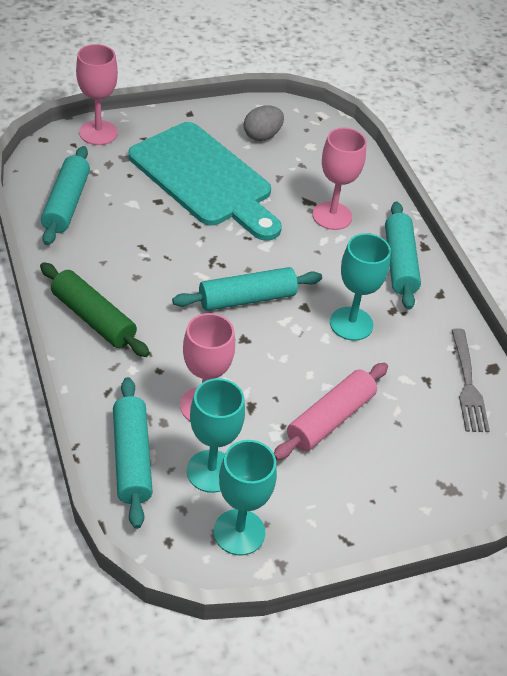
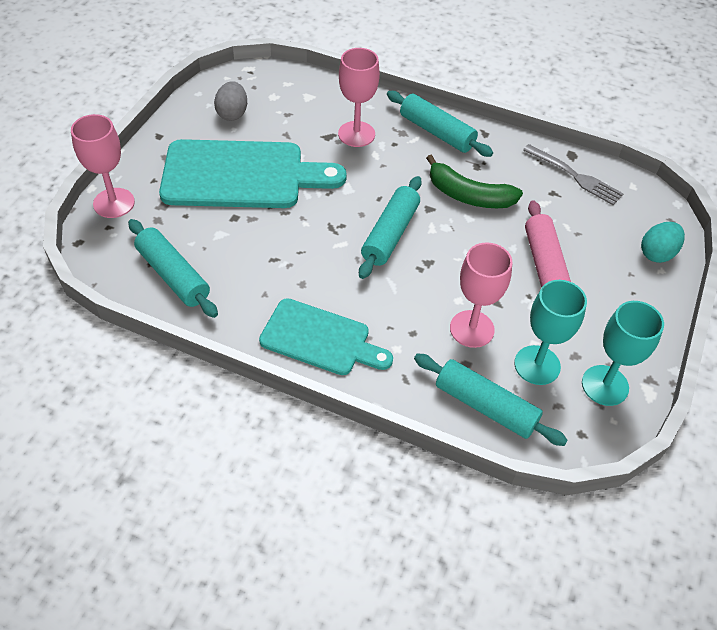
camera: 45 degrees left, 5 degrees up
(93, 318) = (320, 339): green rolling pin -> turquoise cutting board
(351, 324) = (469, 195): turquoise goblet -> green banana
(444, 496) = (657, 253): none -> turquoise egg

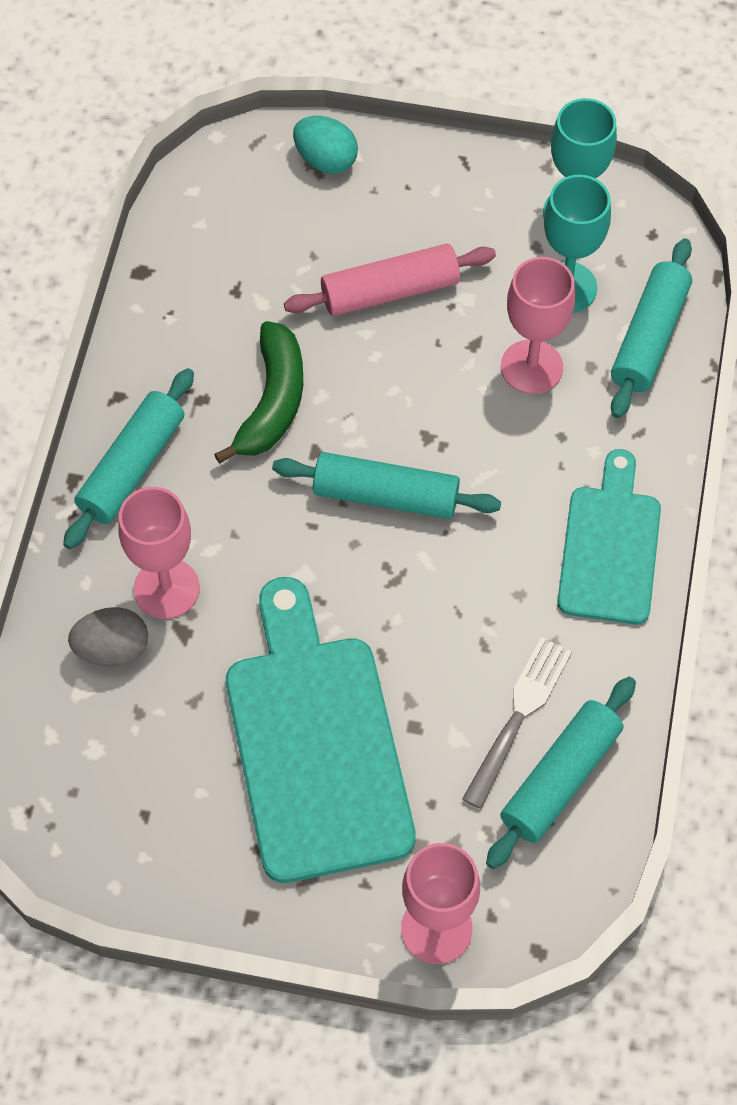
camera: 100 degrees left, 10 degrees up
(232, 113) = (159, 806): grey egg -> grey egg (112, 649)
(574, 176) = (190, 266): grey fork -> grey fork (518, 717)

